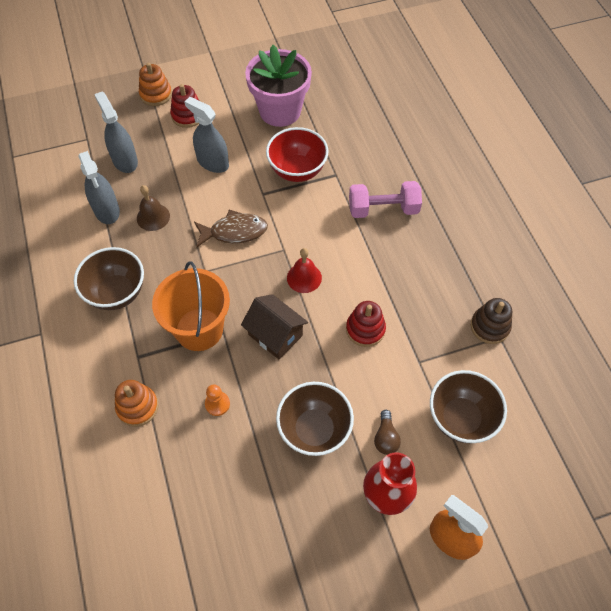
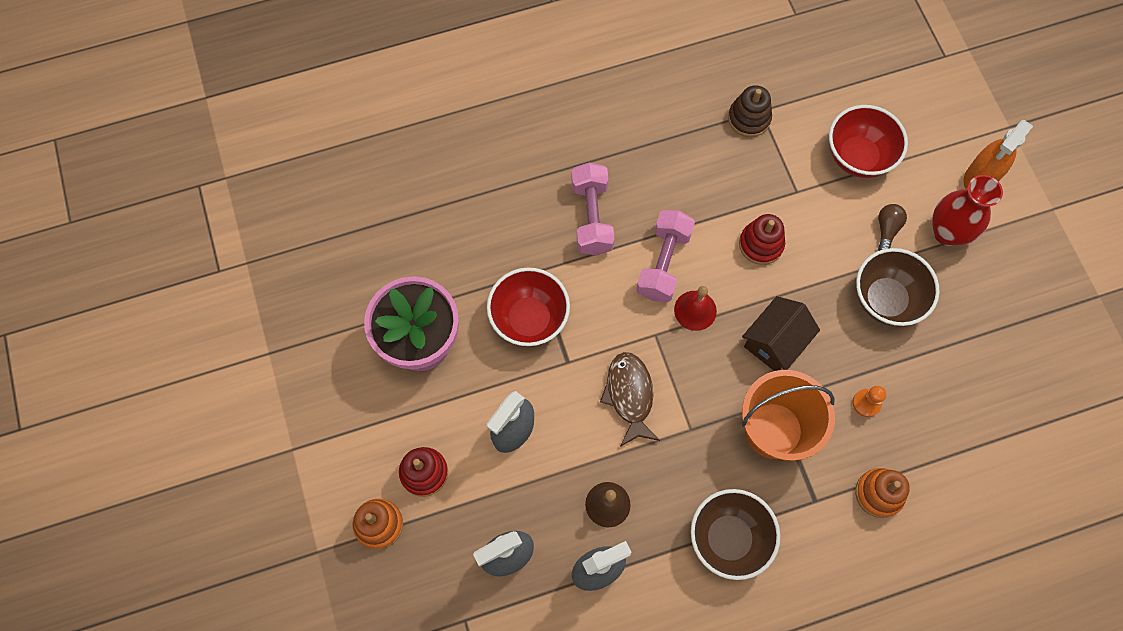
camera: 90 degrees left, 10 degrees up
(345, 257) = (663, 263): none -> pink dumbbell
(385, 438) = (886, 229): brown light bulb -> brown light bulb turned 75 degrees counterclockwise
(460, 418) = (857, 157): brown bowl -> red bowl

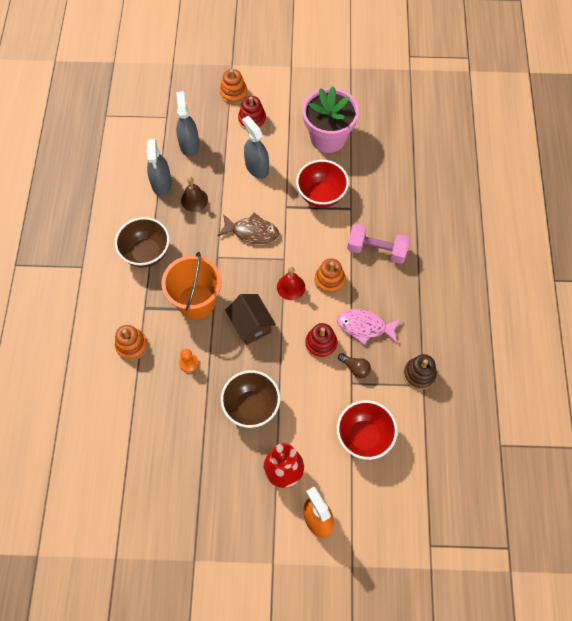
camera: 110 degrees right, 5 degrees down
(663, 263) = (329, 280): pink dumbbell -> orange stacking toy
(712, 199) = (365, 326): none -> pink fish
(886, 229) = (301, 431): brown light bulb -> brown light bulb (355, 368)

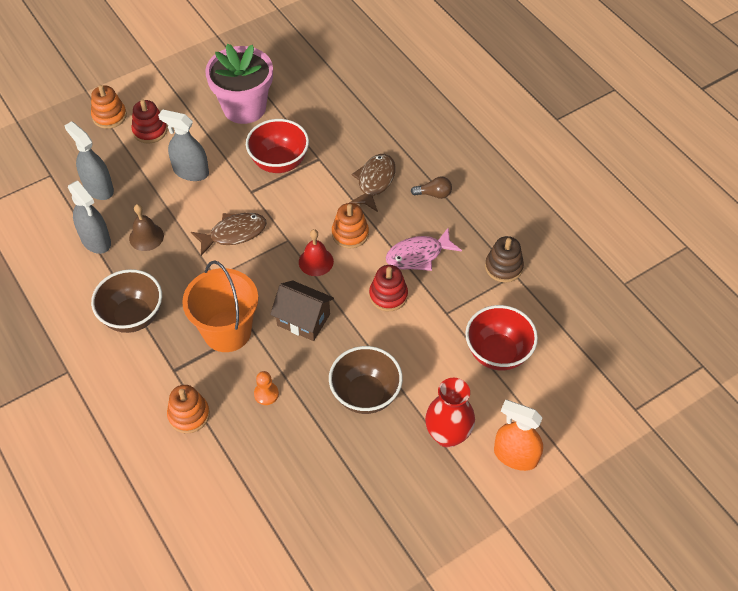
camera: 35 degrees left, 10 degrees down
(355, 368) = (439, 297): brown light bulb -> brown light bulb (434, 194)
(377, 250) = (374, 182): pink dumbbell -> brown fish

